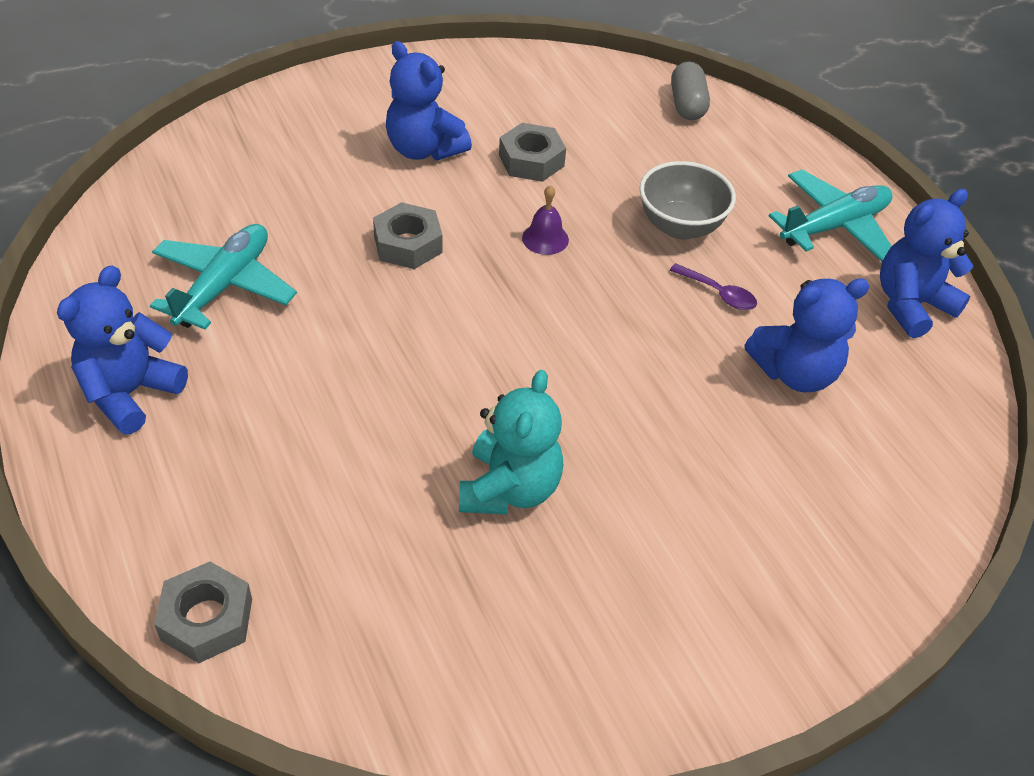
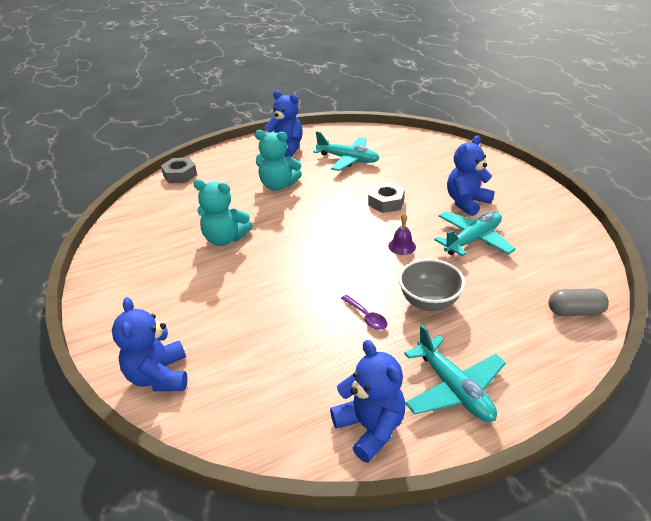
camera: 95 degrees right, 10 degrees down
(310, 405) = (278, 185): none -> turquoise teddy bear
(531, 160) = (473, 240): grey nut -> turquoise plane
(718, 293) = (366, 317): purple spoon -> purple spoon turned 75 degrees counterclockwise
(795, 373) = (297, 349): blue teddy bear -> blue teddy bear (159, 376)

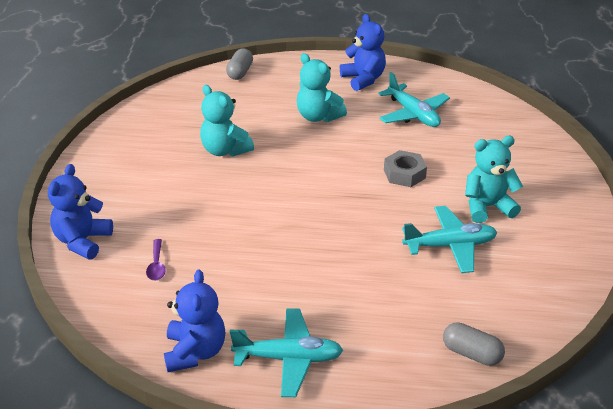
camera: 30 degrees right, 0 degrees up
(180, 175) = (240, 72): grey nut -> grey capsule
(366, 317) = (277, 270): purple spoon -> purple spoon (156, 265)
(402, 246) = (374, 222): purple bell -> none
(428, 302) = (344, 282): grey bowl -> none
(454, 388) = (288, 358): turquoise plane -> turquoise plane turned 90 degrees counterclockwise
(466, 202) = (487, 207): blue teddy bear -> turquoise teddy bear

